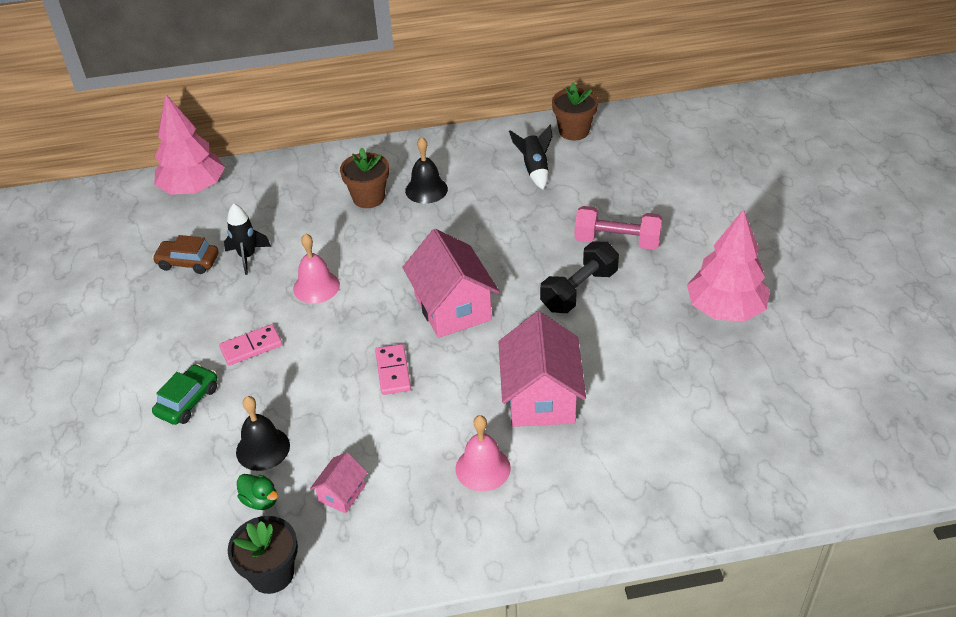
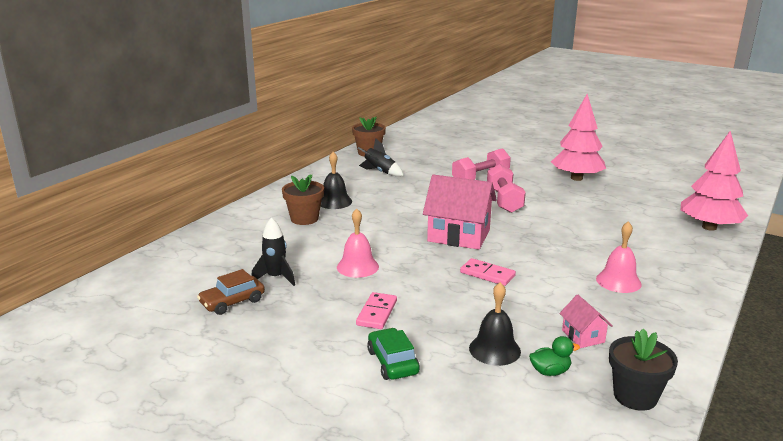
camera: 50 degrees left, 20 degrees down
(193, 189) = (153, 268): pink tree -> pink tree (709, 227)
(541, 397) = (579, 243): pink house -> none
(579, 290) = (504, 200): black dumbbell -> pink dumbbell

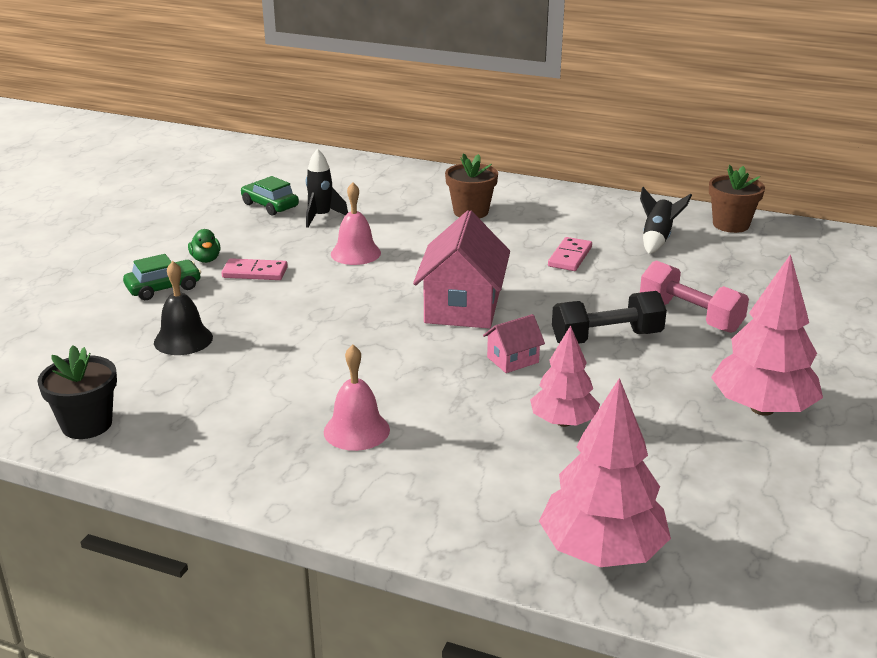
camera: 80 degrees right, 5 degrees up
(232, 302) = (270, 205): brown car -> green car
(334, 201) = (531, 222): black bell -> none
(487, 274) = (355, 331): pink domino -> pink domino (569, 257)
(504, 200) = (606, 338): pink dumbbell -> black dumbbell
(550, 371) = (139, 372): green duck -> green duck (206, 259)
(583, 336) = (210, 395): pink house -> pink house (512, 360)
(597, 222) = (563, 422): none -> pink tree

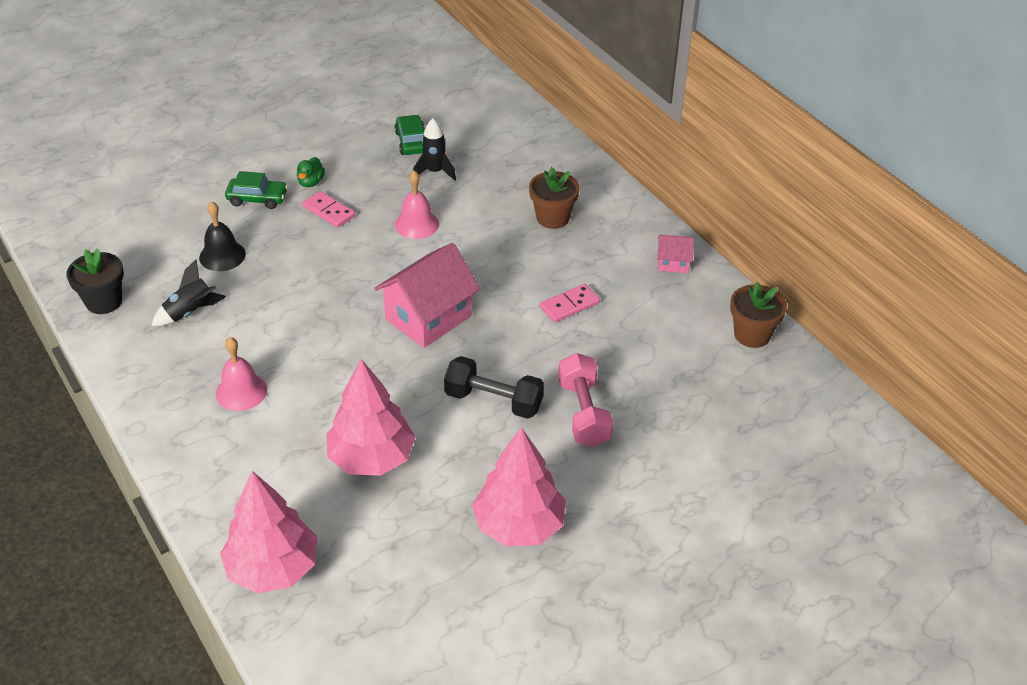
camera: 35 degrees right, 15 degrees up
(512, 360) = (404, 385): pink house -> pink house (673, 263)
(563, 422) = (371, 458): pink tree -> pink tree, size x1.57
(657, 239) = (665, 320): black rocket -> black rocket (190, 312)

